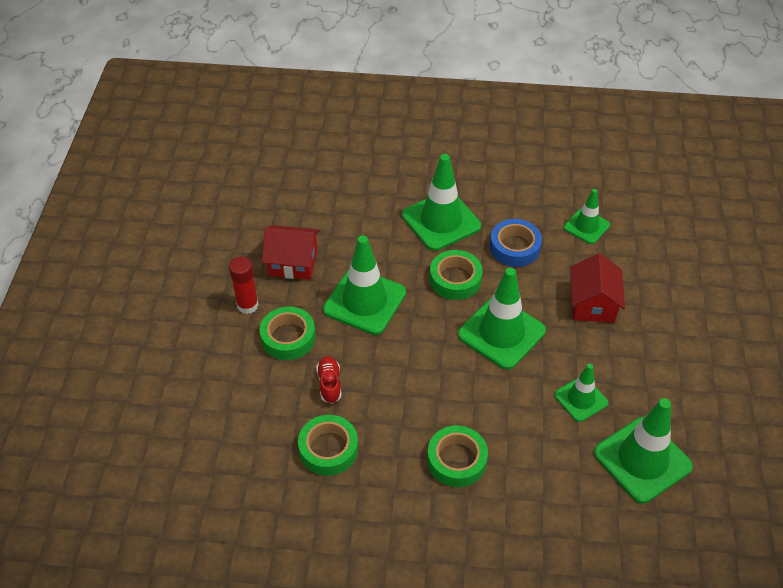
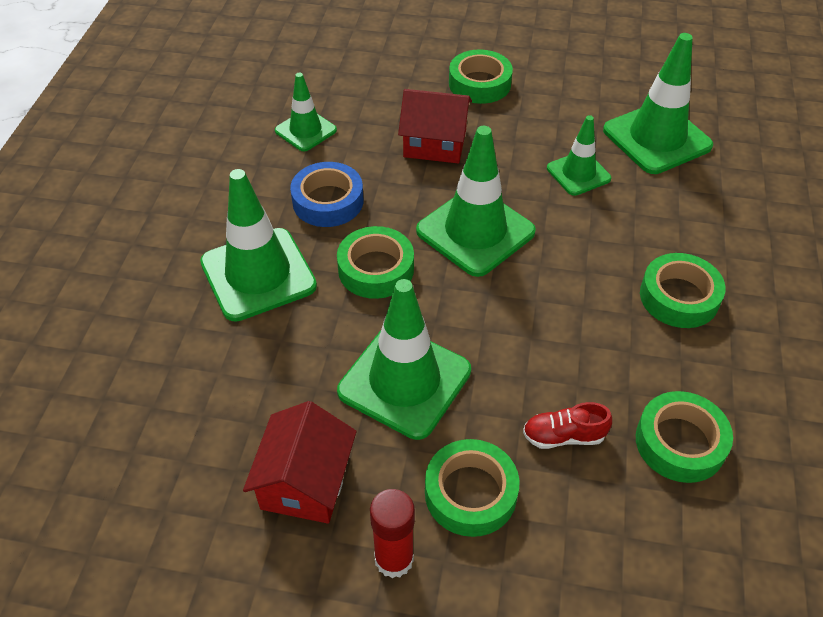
camera: 85 degrees left, 0 degrees up
(678, 330) = (479, 83): none -> green tape

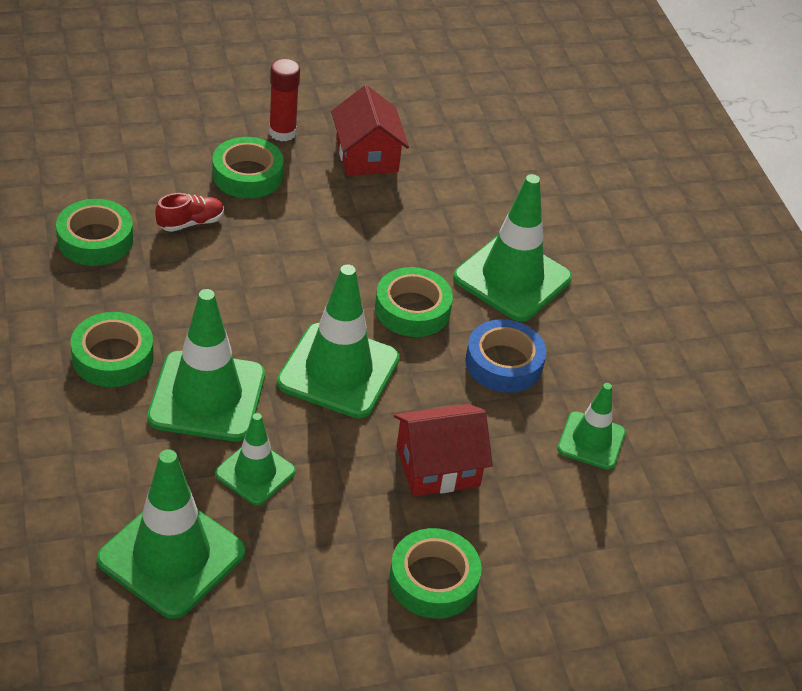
camera: 150 degrees right, 5 degrees down
(404, 381) = (333, 229): green traffic cone -> green traffic cone (207, 397)

